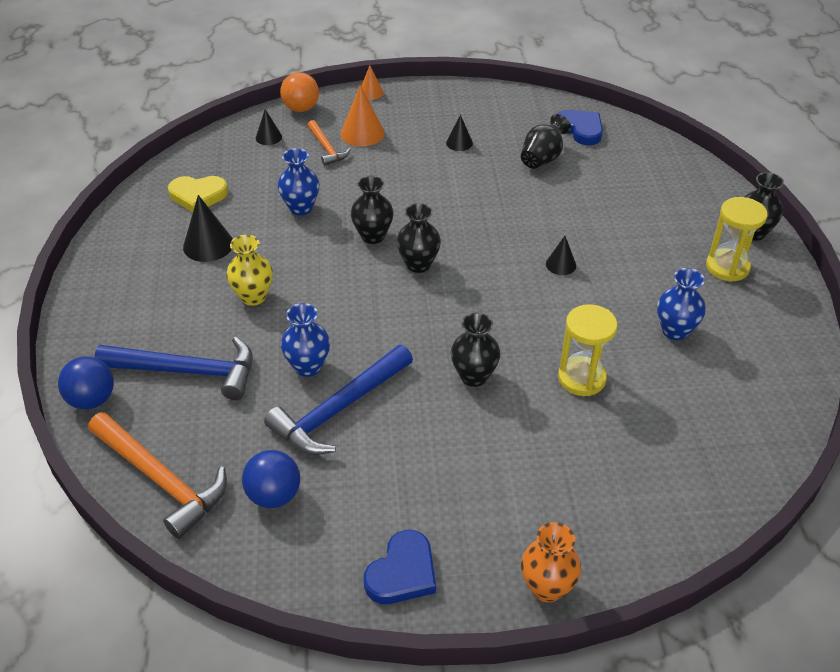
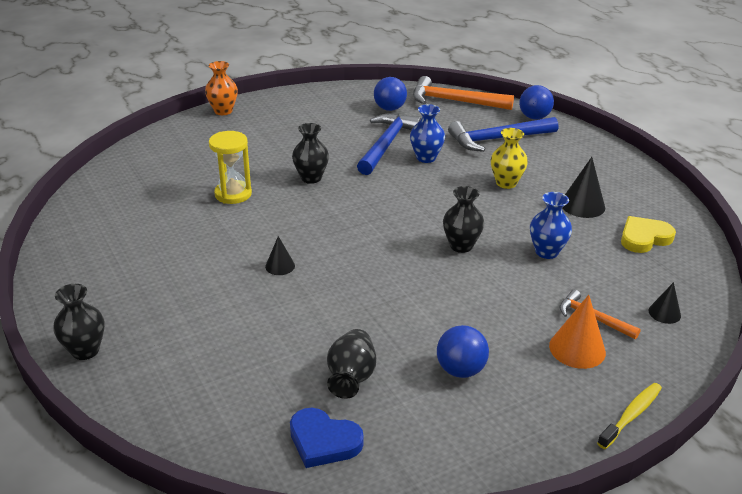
camera: 155 degrees right, 10 degrees down
(301, 108) = (679, 361): orange ball -> none
(371, 92) = (631, 415): orange cone -> yellow toothbrush
(402, 572) = (300, 101): blue heart -> none
(418, 264) = (403, 234): black vase -> none
(459, 143) = (460, 370): black cone -> blue ball
(675, 331) = (165, 240): blue vase -> none
(727, 267) = (117, 305): yellow hourglass -> none

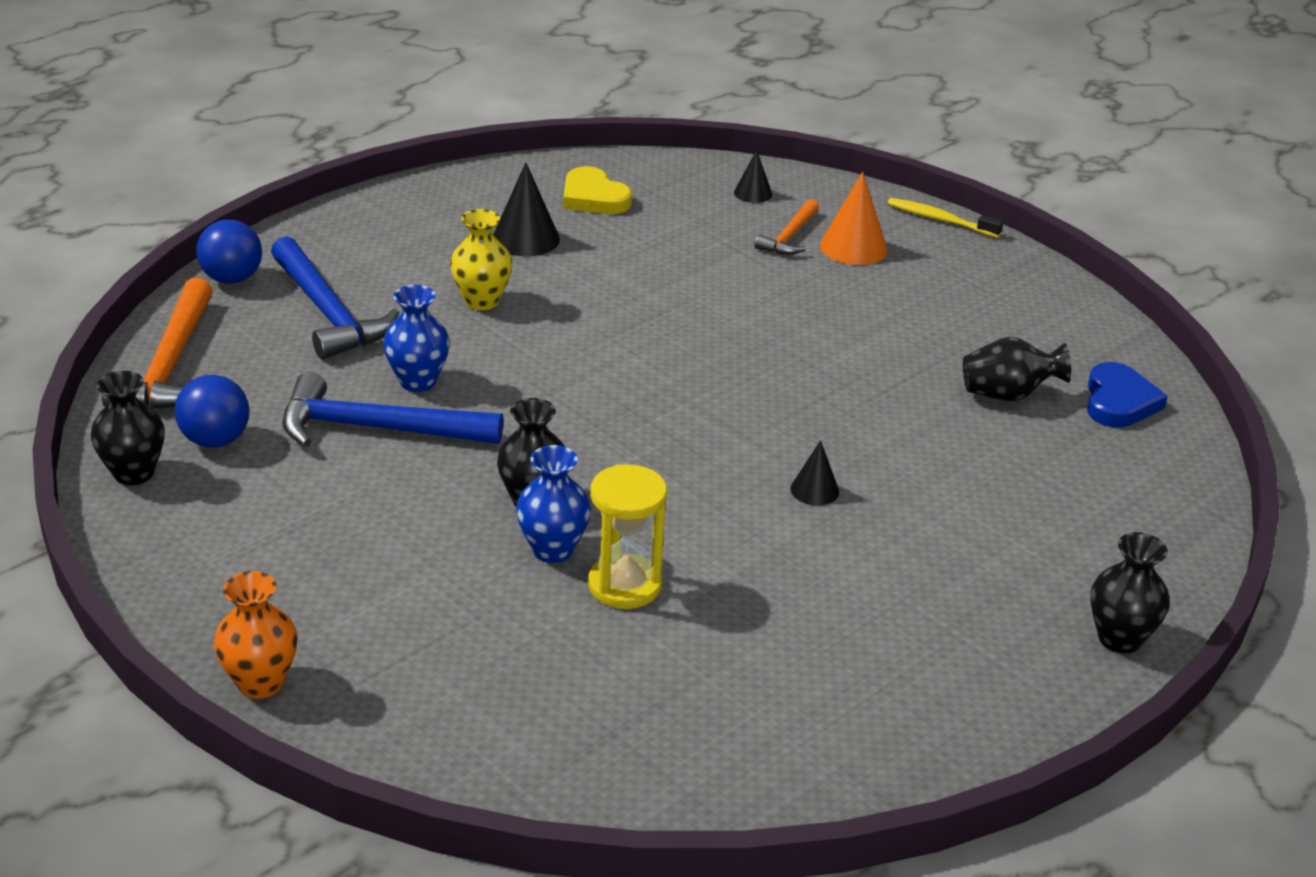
camera: 105 degrees left, 0 degrees up
(460, 370) = (941, 320): blue ball -> none
(461, 246) = (679, 333): black vase -> black vase (134, 473)
(546, 252) = (662, 266): blue vase -> blue vase (553, 550)

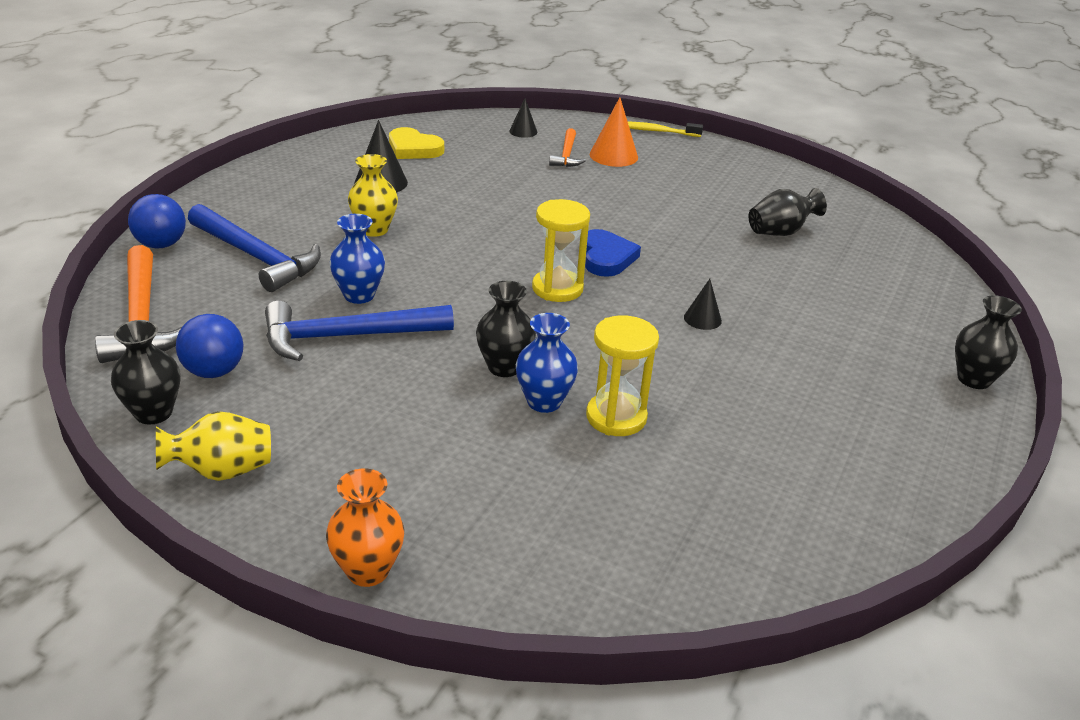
camera: 20 degrees left, 0 degrees up
(171, 549) = (222, 471): none -> yellow vase
(657, 417) = (557, 288): none -> yellow hourglass
(1119, 401) = (850, 224): blue heart -> blue heart (606, 257)

